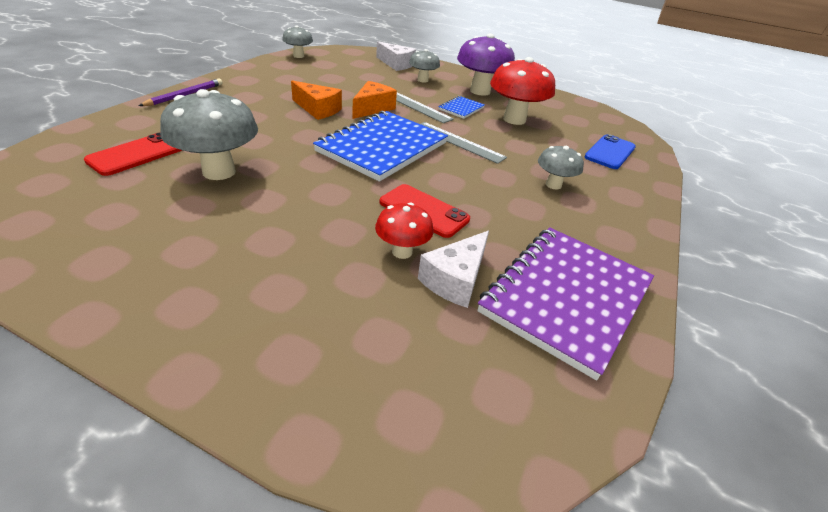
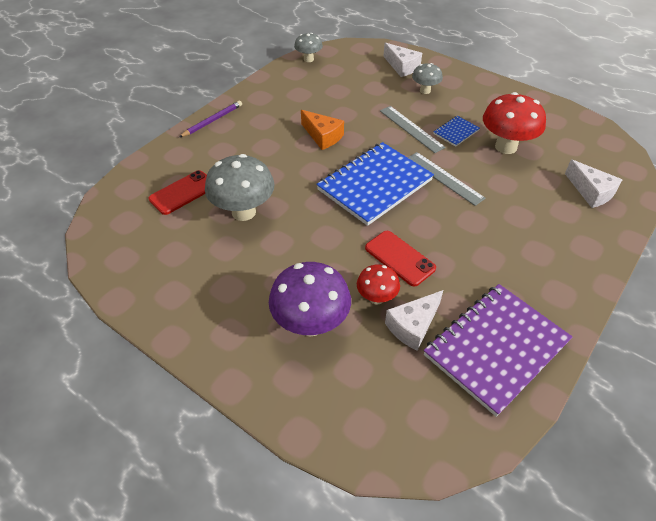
camera: 15 degrees right, 10 degrees up
(372, 108) = (371, 133): orange cheese -> none
(480, 91) = (480, 105): purple mushroom -> purple mushroom (311, 324)
(553, 185) = (520, 232): grey mushroom -> none
(610, 152) = (591, 192): blue phone -> white cheese

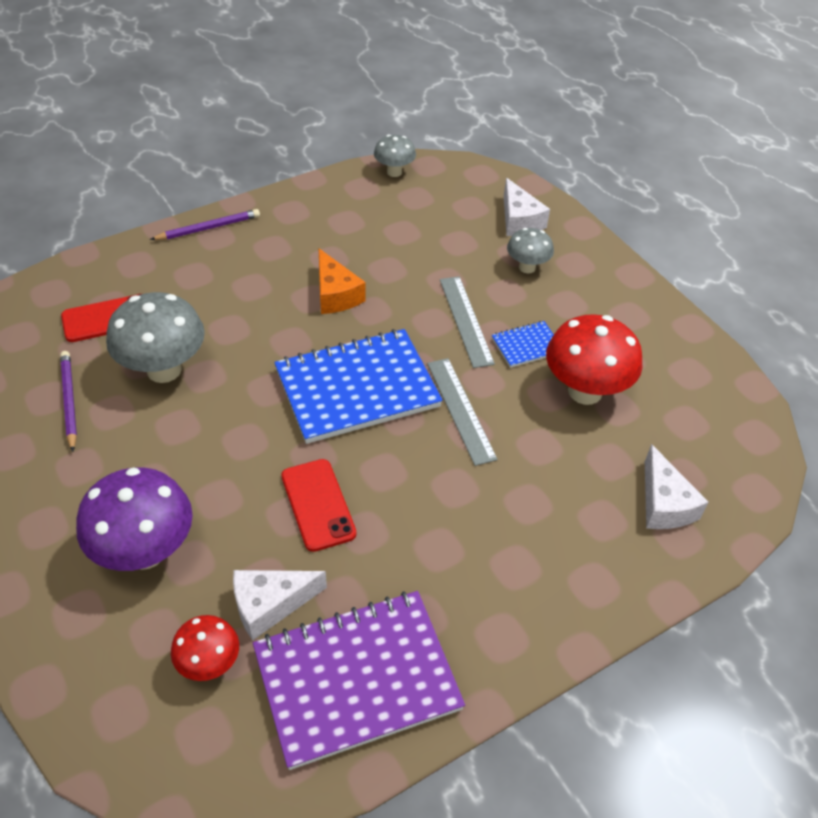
camera: 20 degrees right, 0 degrees up
(192, 250) = (69, 401): none -> purple pencil
(376, 298) = (250, 548): red mushroom -> red mushroom (209, 663)

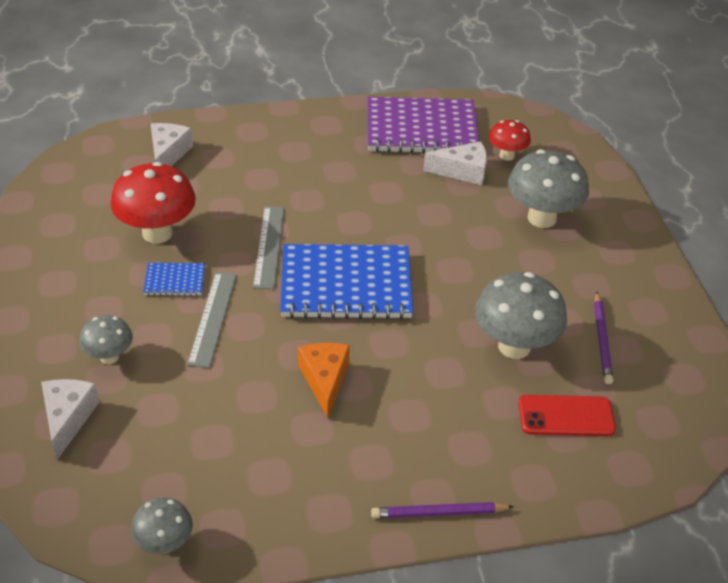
camera: 160 degrees left, 5 degrees down
(145, 552) = (541, 218): purple mushroom -> grey mushroom
(318, 504) = (411, 214): red phone -> none

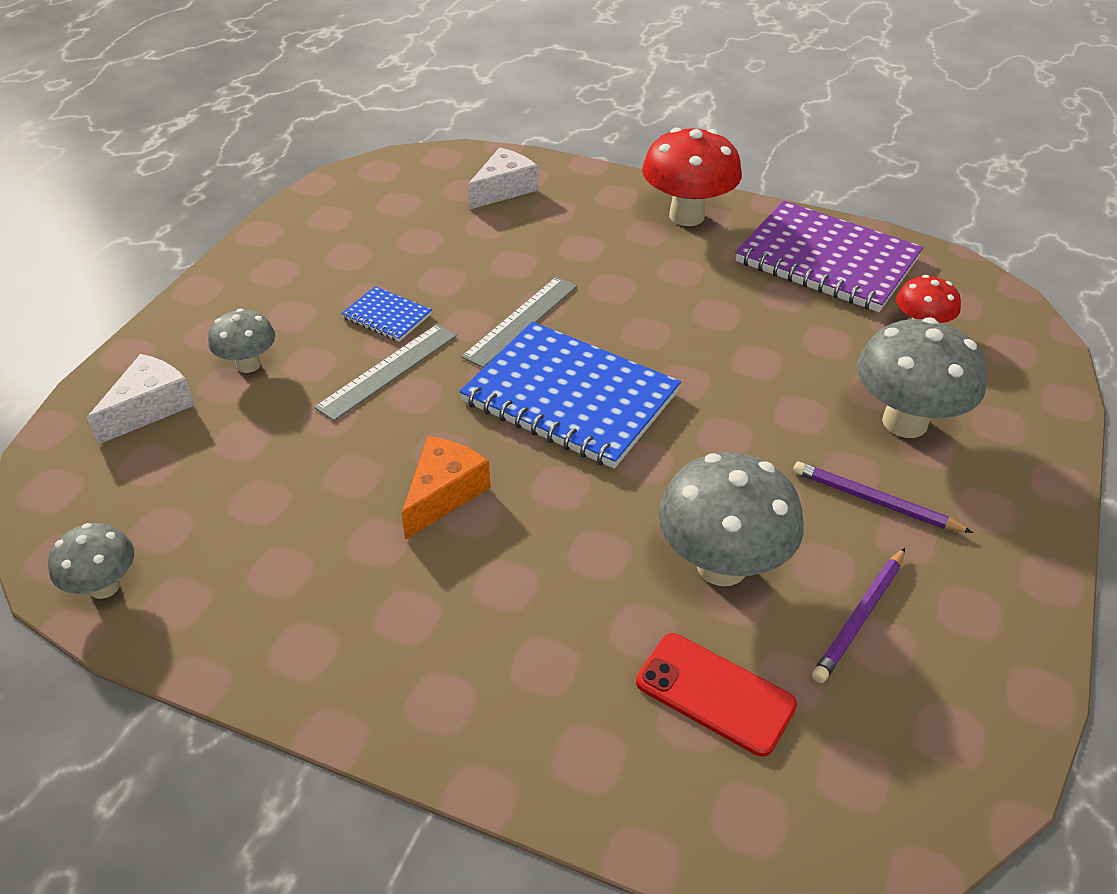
camera: 35 degrees right, 0 degrees up
(157, 233) = (417, 262): red mushroom -> red mushroom (686, 216)
(439, 513) = (428, 727): purple pencil -> purple pencil (875, 501)
(462, 171) = (840, 326): white cheese -> none

